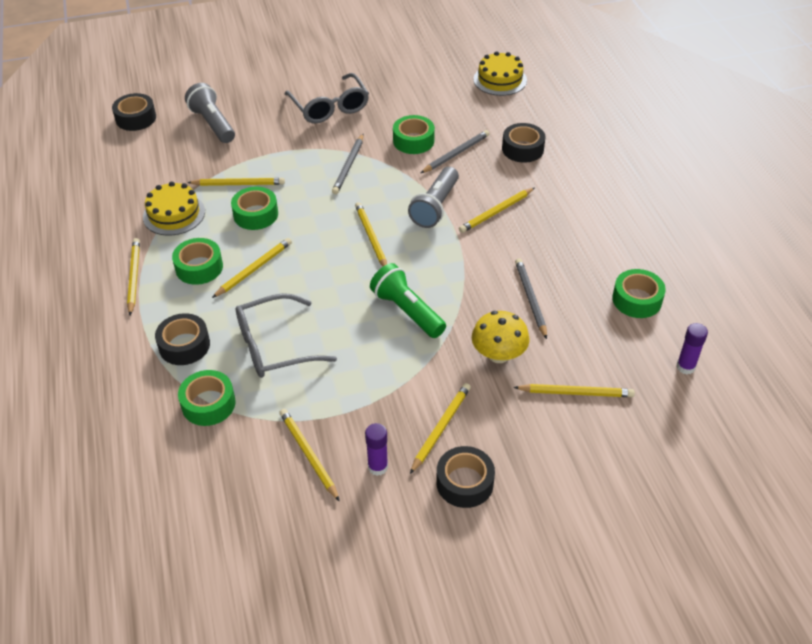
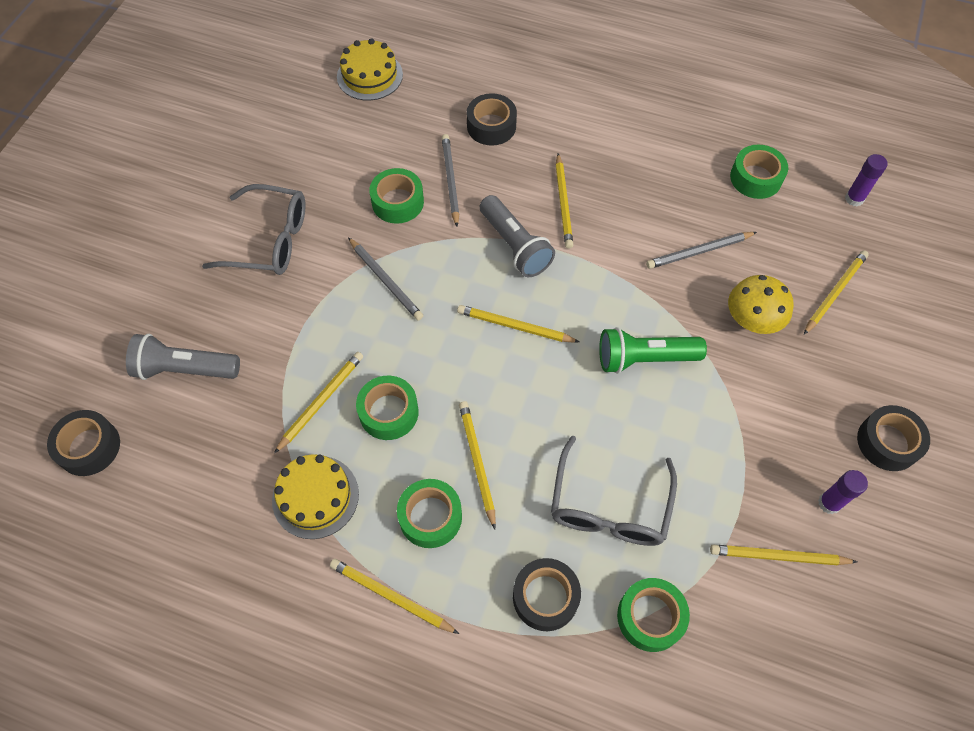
camera: 55 degrees left, 15 degrees up
(440, 428) = (812, 422): yellow pencil -> none
(530, 299) = (699, 252): grey pencil -> grey pencil turned 45 degrees counterclockwise

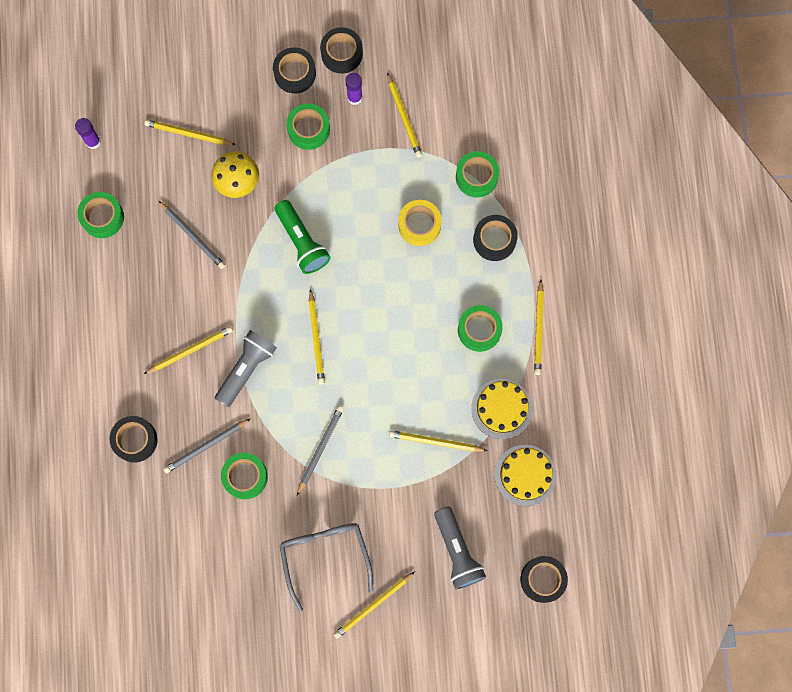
camera: 115 degrees left, 15 degrees up
(370, 75) = (121, 571): yellow cake -> yellow cake (525, 475)
(389, 412) = (422, 392): green tape -> green tape (308, 129)
(477, 462) = (429, 318): yellow pencil -> yellow pencil (373, 605)
(609, 506) = (419, 225): grey glasses -> yellow tape
(904, 514) = (341, 54): none -> black tape

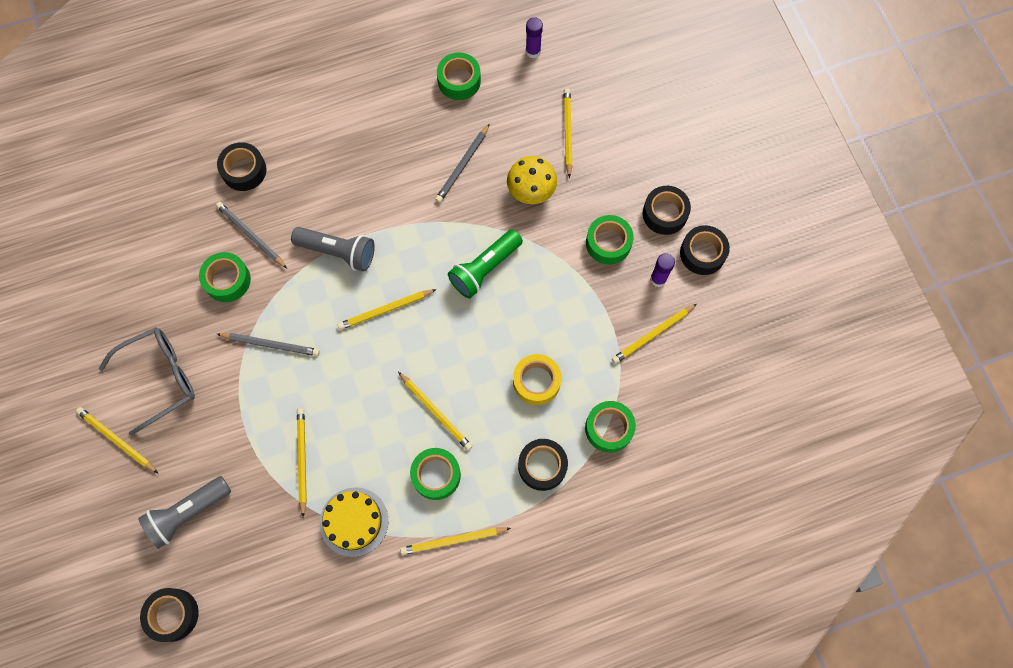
camera: 75 degrees right, 5 degrees down
(190, 350) = (345, 195): yellow pencil -> yellow pencil (436, 412)
(525, 475) = (285, 566): yellow cake -> none

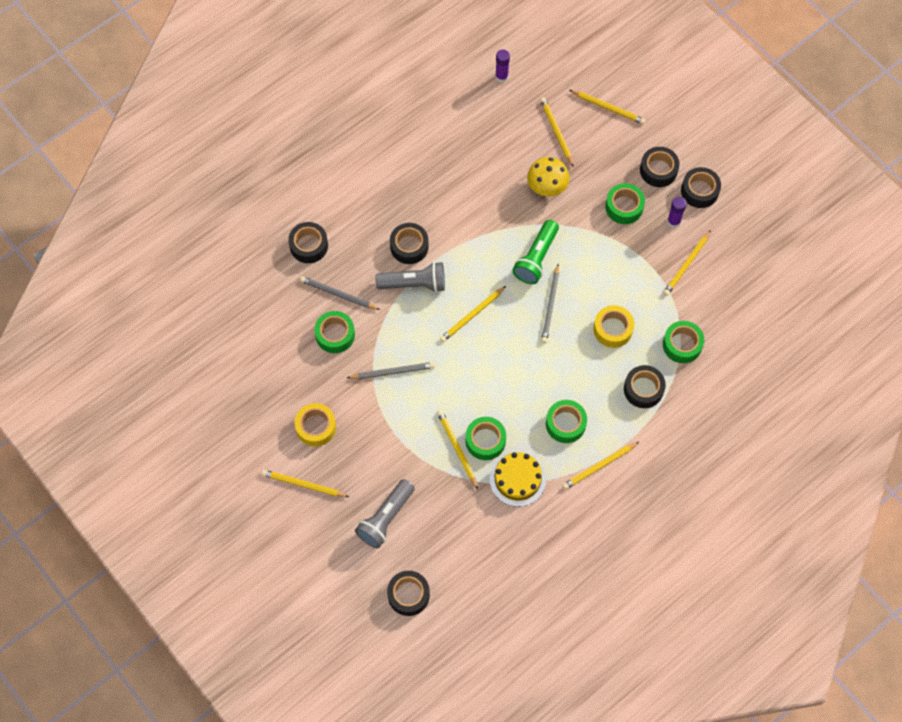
camera: 20 degrees left, 5 degrees down
(160, 378) = (316, 427): grey glasses -> yellow tape
(351, 208) = (409, 246): none -> black tape
(436, 412) = (545, 378): yellow pencil -> yellow pencil (608, 108)
(459, 81) = (452, 119): green tape -> green tape (485, 441)
(463, 165) = (484, 184): grey pencil -> grey pencil (550, 305)

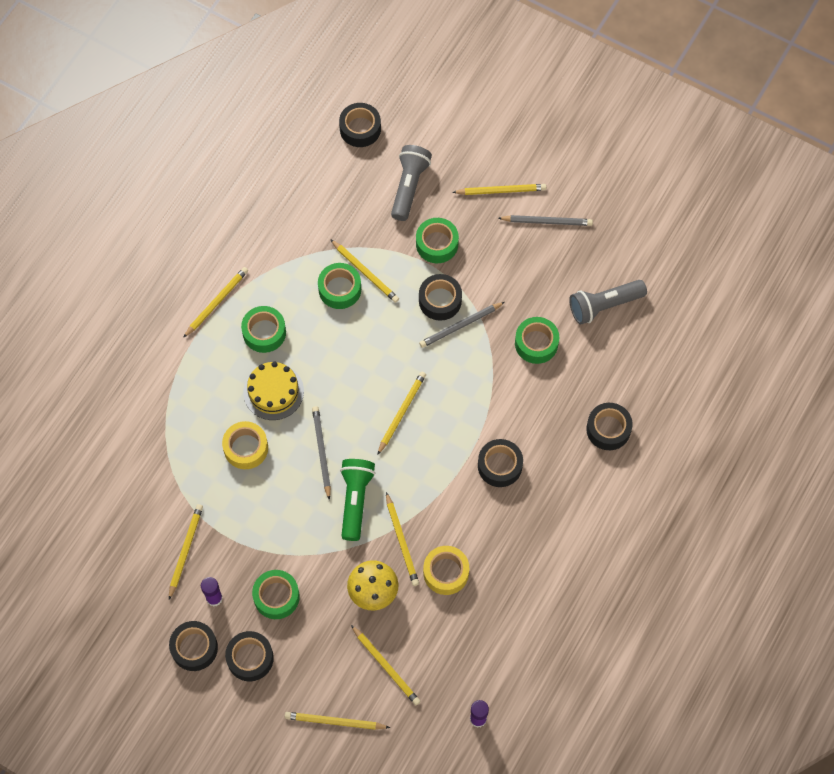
camera: 160 degrees right, 0 degrees up
(316, 427) = (513, 247): yellow tape -> yellow tape (446, 572)
(338, 294) = (552, 387): grey pencil -> grey pencil (547, 221)
(414, 284) = (476, 426): grey flashlight -> grey flashlight (604, 305)
(510, 216) = (402, 541): none -> yellow pencil
(517, 479) = (294, 263): yellow cake -> yellow cake (273, 391)
(643, 389) = (194, 394): black tape -> black tape (440, 300)
(682, 345) = (166, 456): green tape -> green tape (437, 244)

